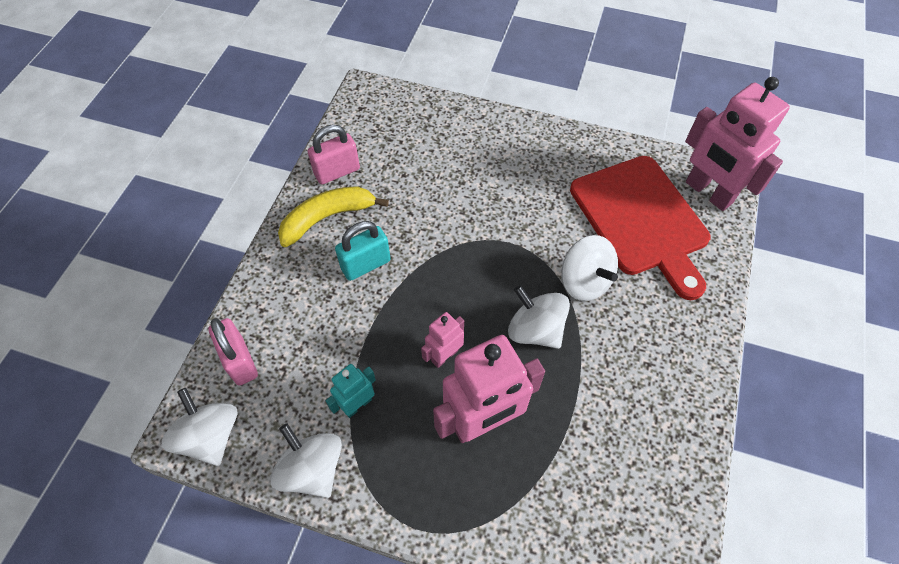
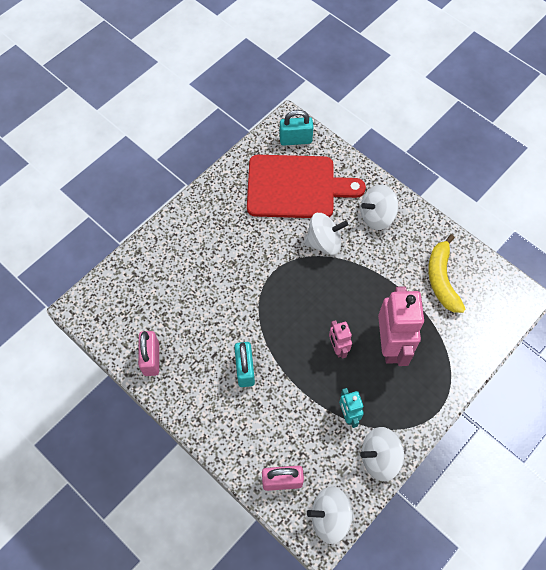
camera: 65 degrees left, 5 degrees up
(328, 218) = (191, 380): yellow banana -> yellow banana (442, 279)
(535, 330) = (344, 287): white spinning top -> white spinning top (377, 216)
(708, 193) = (295, 140): pink robot -> turquoise padlock

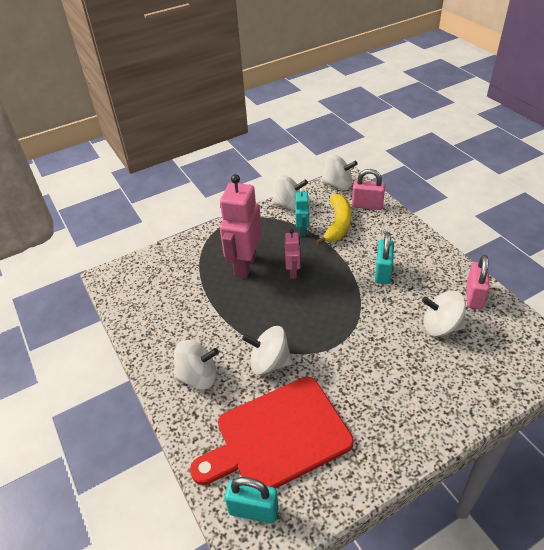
camera: 160 degrees left, 20 degrees down
(182, 314) = (441, 326): none -> white spinning top
(296, 187) = (278, 436): red cutting board -> red cutting board turned 45 degrees counterclockwise
(442, 279) = (169, 304): yellow banana -> yellow banana (337, 224)

